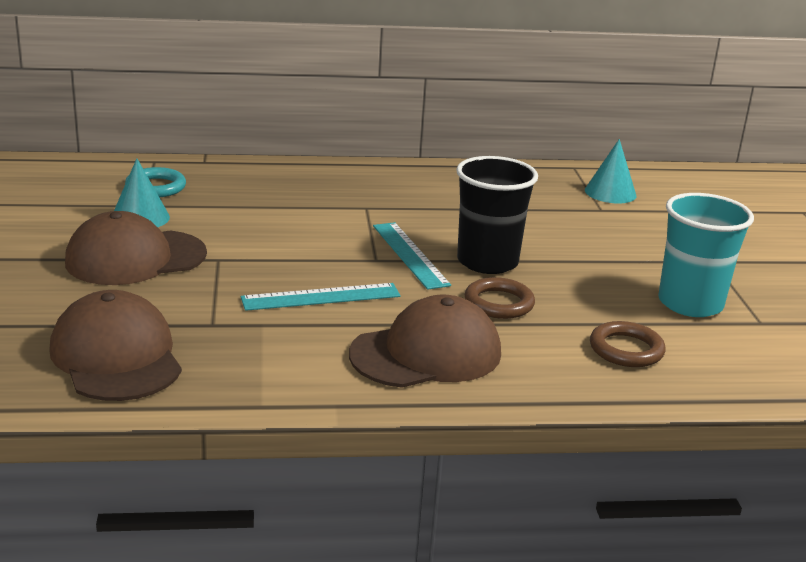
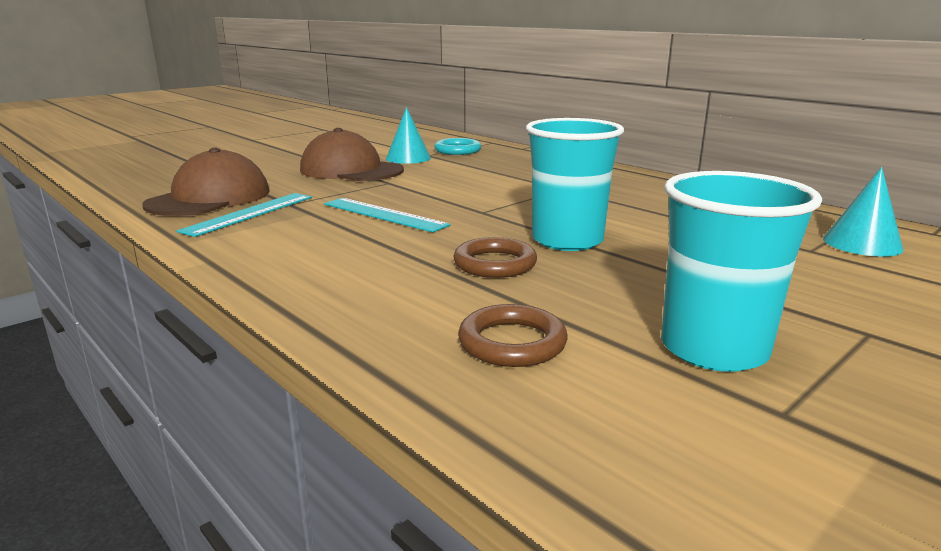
camera: 55 degrees right, 5 degrees down
(410, 254) = (515, 217): turquoise ruler -> turquoise ruler (250, 213)
(426, 353) = (345, 264): brown cap -> none
(487, 262) = (567, 240): black cup -> turquoise cup

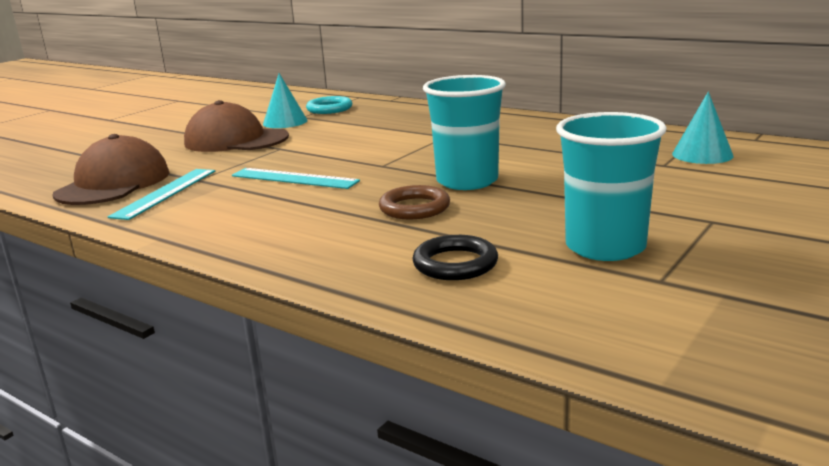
camera: 10 degrees left, 0 degrees up
(512, 342) = (455, 264): brown ring -> black ring

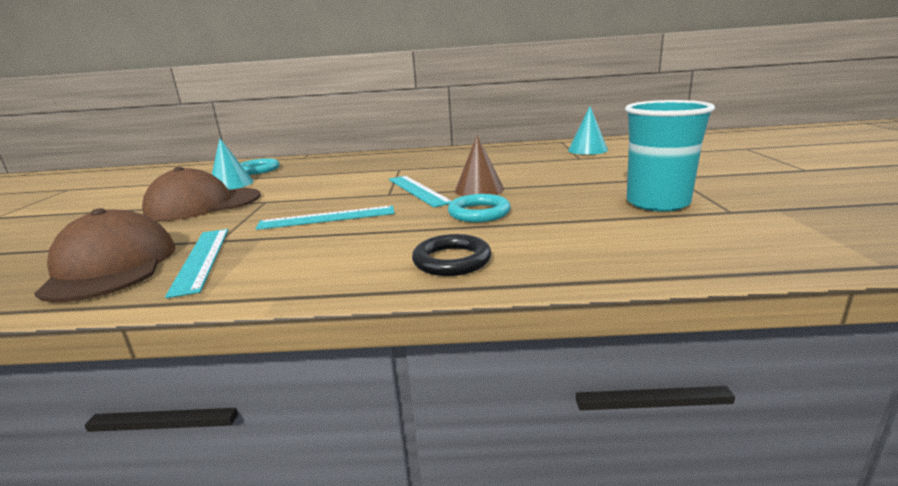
camera: 35 degrees left, 0 degrees up
(413, 167) = (418, 190): none -> turquoise ruler
(414, 208) = (479, 213): brown ring -> turquoise ring
(455, 264) = (594, 238): black ring -> black ring (452, 260)
(467, 181) = (479, 189): turquoise cup -> brown cone

